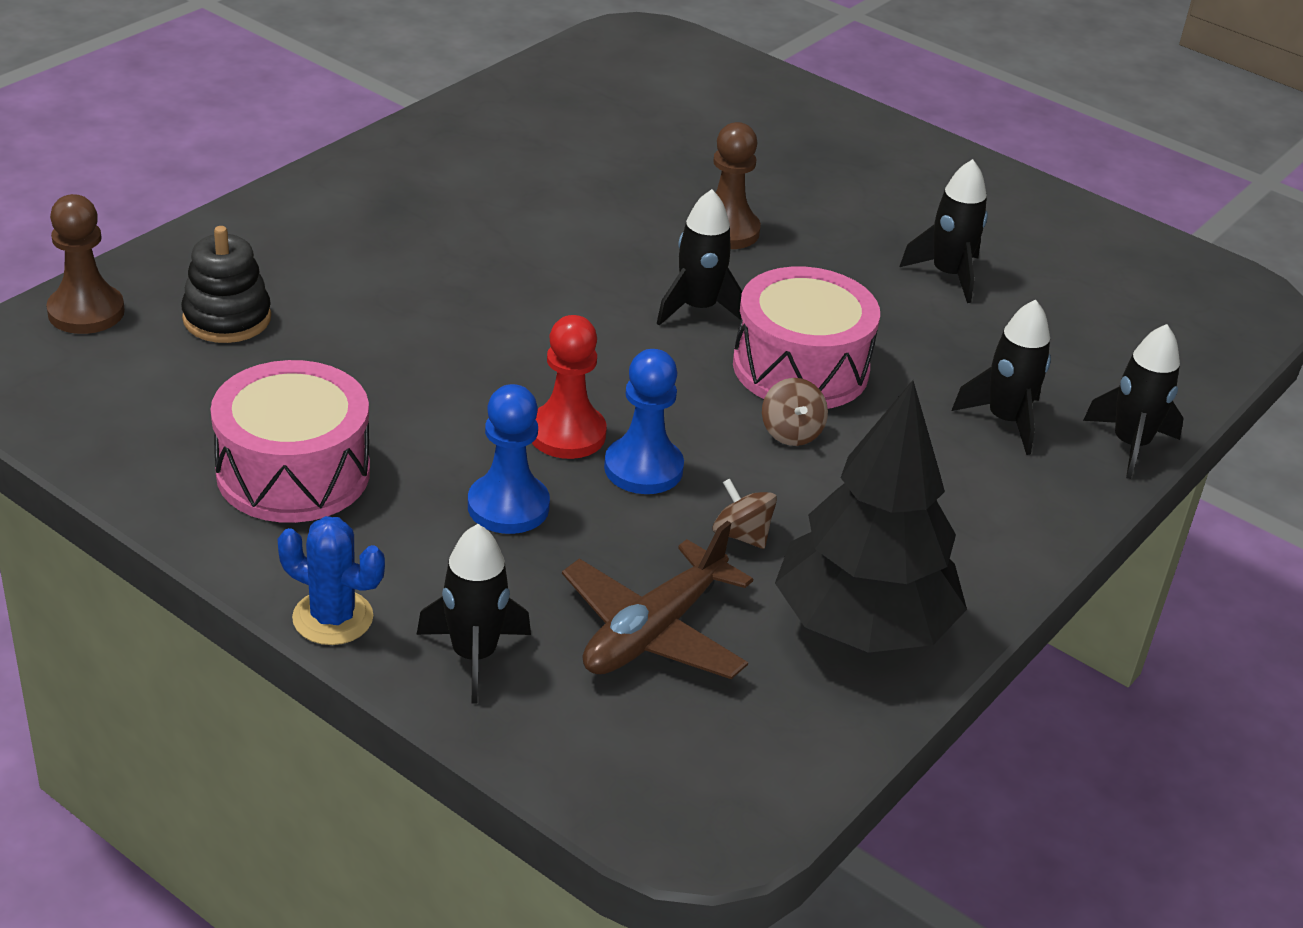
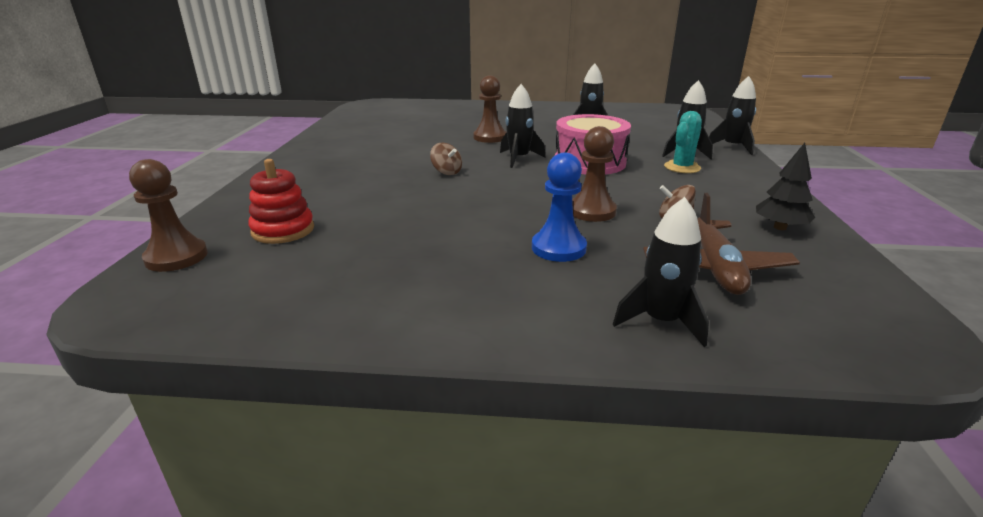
camera: 30 degrees left, 10 degrees down
(227, 318) = (283, 230): black stacking toy -> red stacking toy
(293, 473) = (418, 280): pink drum -> none
(333, 618) = (553, 343): blue cactus -> none
(567, 434) = (537, 212): red pawn -> none
(643, 468) = (591, 211): blue pawn -> brown pawn
(791, 432) = (624, 180): brown spinning top -> brown spinning top (446, 172)
(862, 626) = (780, 227): black tree -> black tree, size x0.48
(937, 449) = (682, 167): none -> turquoise cactus

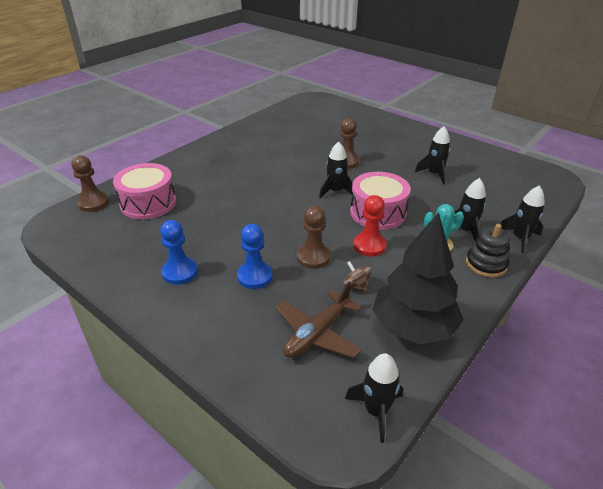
camera: 35 degrees right, 10 degrees up
(283, 230) = (148, 203): red stacking toy -> pink drum
(446, 172) = (276, 187): brown spinning top -> none
(453, 279) = (180, 272): none -> blue pawn
(628, 186) = (369, 245): none -> red pawn
(661, 321) = (234, 349): black rocket -> black rocket (376, 411)
(743, 168) = (486, 264): none -> black stacking toy
(780, 227) = (413, 327): black tree -> black tree, size x2.07

